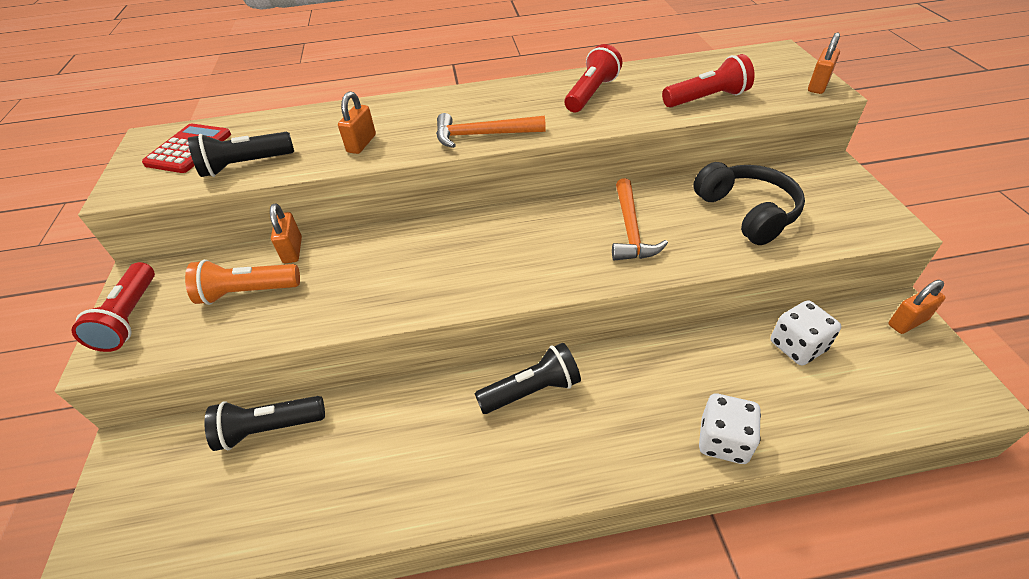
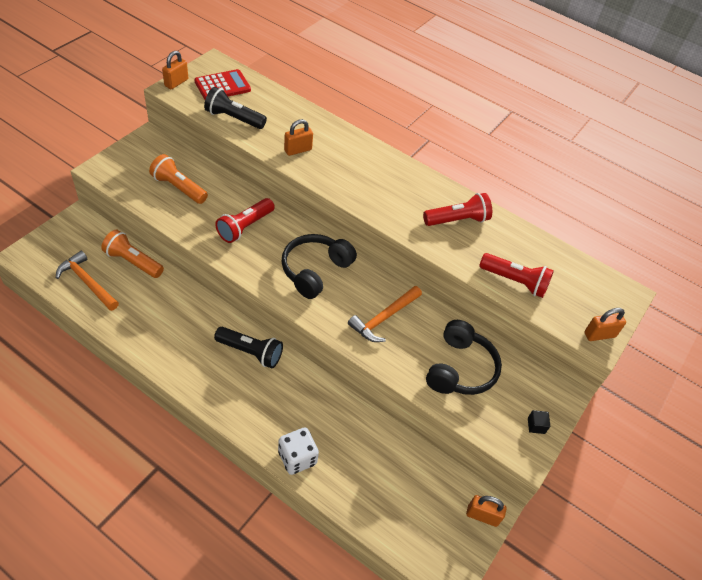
camera: 35 degrees right, 5 degrees up
(129, 318) = (125, 159): red flashlight -> red flashlight (245, 227)
(269, 429) = (133, 262): black flashlight -> orange flashlight
(292, 250) = (220, 182): orange padlock -> orange padlock (176, 82)
(483, 135) = (360, 196): orange hammer -> orange hammer (87, 282)
(510, 245) = (315, 270): none -> black headphones
(797, 346) = (402, 463): white dice -> none
(860, 201) = (536, 426): none -> black cube

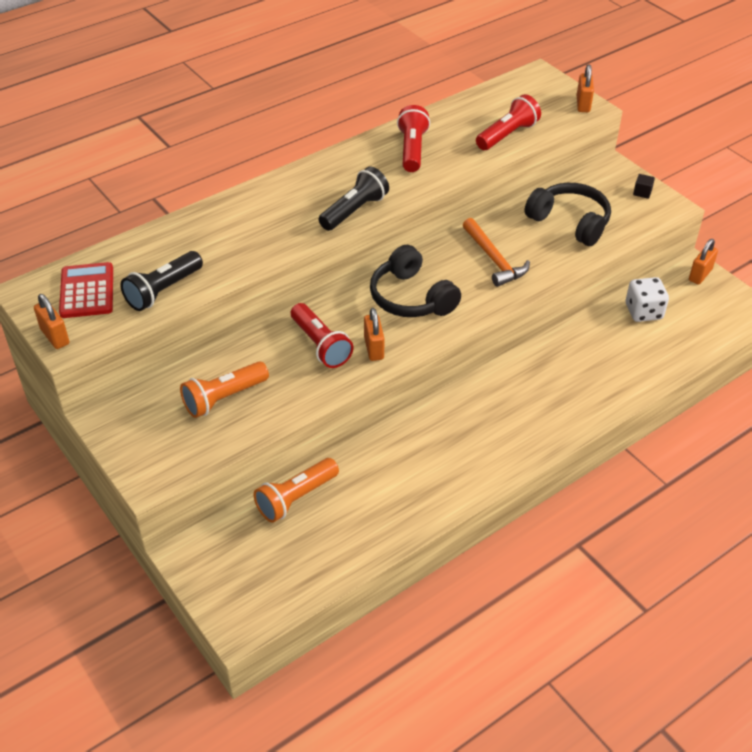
camera: 65 degrees left, 5 degrees down
(87, 282) = (316, 552): orange hammer -> none
(250, 352) = (476, 404): black flashlight -> black flashlight (354, 211)
(297, 458) = (620, 390): white dice -> white dice (643, 312)
(298, 150) = (251, 244): orange padlock -> orange padlock (374, 348)

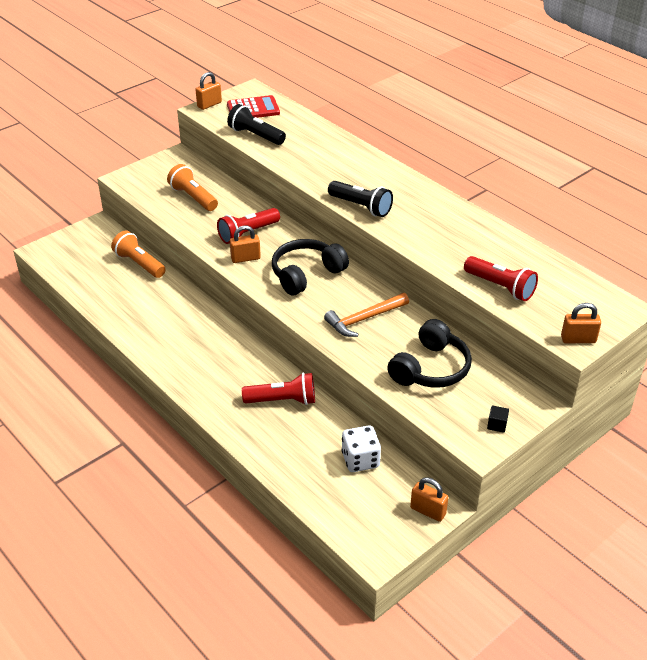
camera: 85 degrees right, 5 degrees down
(412, 149) = (457, 232): red flashlight -> red flashlight (283, 400)

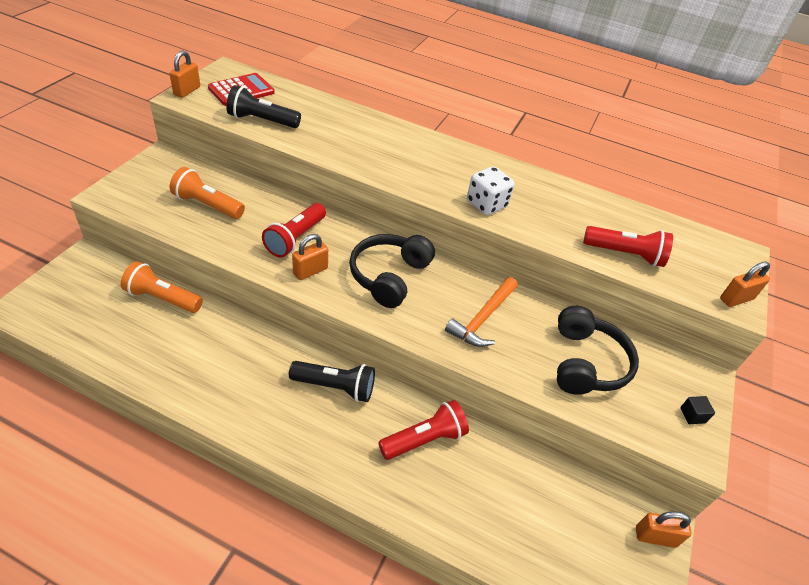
camera: 30 degrees left, 5 degrees up
(360, 460) = (550, 493): white dice -> white dice (486, 204)
(361, 207) = (428, 187): black flashlight -> black flashlight (335, 387)

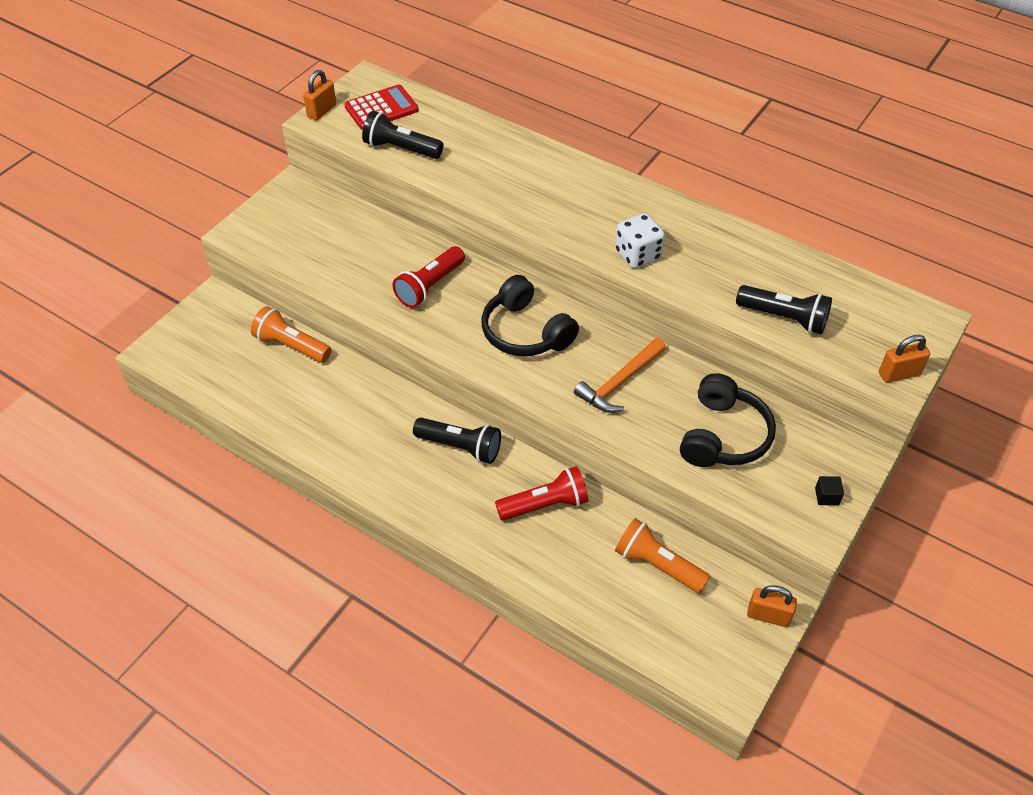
camera: 15 degrees right, 5 degrees up
(207, 205) = (339, 245): orange flashlight -> orange flashlight (657, 565)
(310, 271) = (441, 324): orange padlock -> none
(389, 276) = (525, 332): black headphones -> black headphones turned 75 degrees counterclockwise
(625, 254) = (784, 318): red flashlight -> black flashlight

